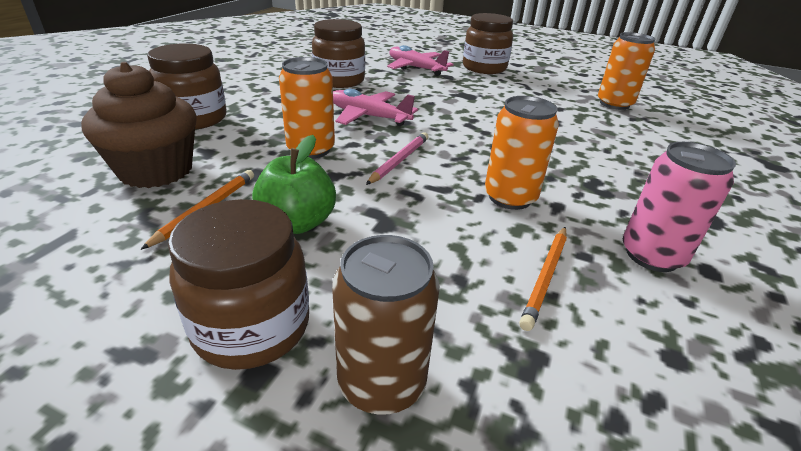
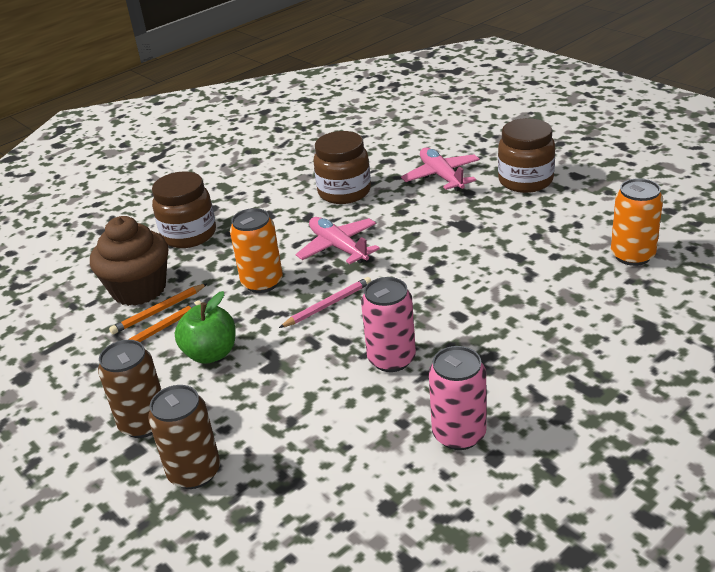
camera: 30 degrees right, 0 degrees up
(252, 326) = (144, 423): brown jar -> brown can
(510, 197) = (391, 359): orange can -> pink can
(545, 277) = (353, 433): orange pencil -> orange pencil (158, 311)

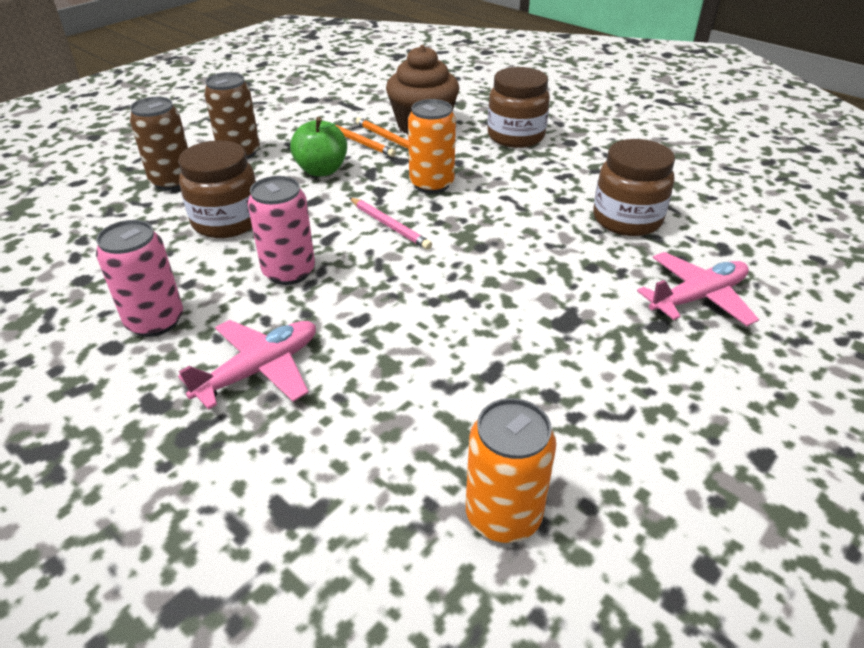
camera: 80 degrees right, 5 degrees up
(338, 247) = (501, 224): pink plane -> pink plane (259, 370)
(525, 181) = (717, 388): brown jar -> brown jar (227, 221)

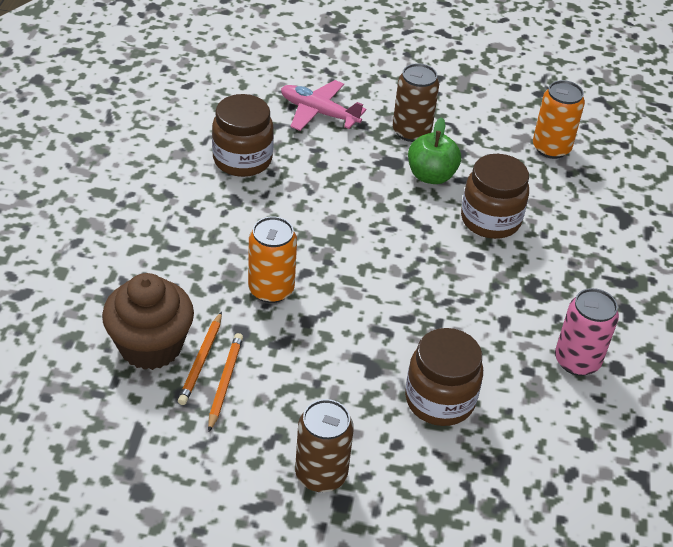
camera: 125 degrees left, 5 degrees up
(172, 181) = (416, 493): brown can -> brown can (411, 131)
(259, 370) = (560, 279): pink plane -> none
(289, 272) = (464, 318): pink can -> none
(321, 170) = (305, 381): green apple -> green apple (431, 176)
(389, 226) = (357, 288): pink pencil -> none
(516, 136) = (131, 264): brown jar -> brown jar (490, 220)

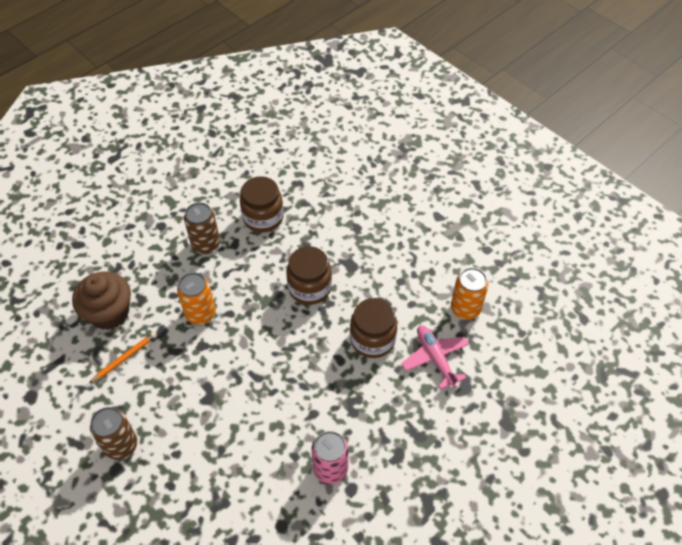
camera: 40 degrees right, 10 degrees up
(201, 361) = (125, 337): orange pencil -> none
(318, 112) = (338, 207): pink plane -> pink plane (435, 358)
(411, 131) = (383, 249): brown can -> brown can (206, 244)
(431, 176) = (365, 287): green apple -> none
(439, 400) = (225, 442): brown jar -> brown jar (309, 288)

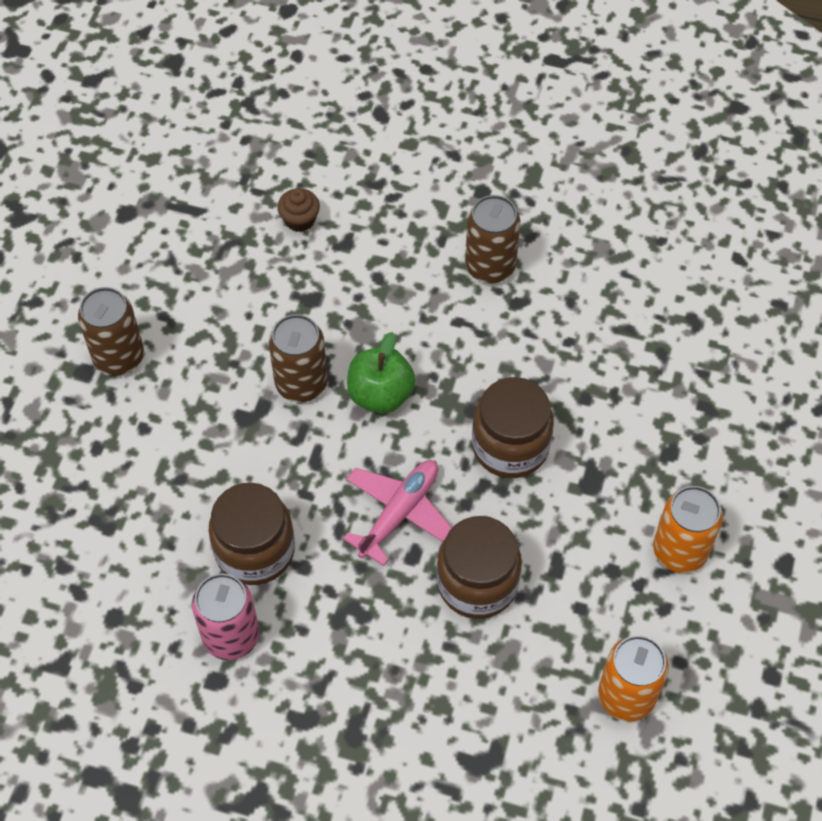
camera: 60 degrees right, 5 degrees up
(109, 313) = (300, 220): brown cupcake -> brown cupcake, size x0.46
(125, 358) = (245, 282): orange pencil -> none
(200, 314) = (370, 329): orange can -> orange can (680, 551)
(207, 361) = (301, 383): none -> brown can
(241, 328) = (380, 394): none -> green apple
(263, 218) = (592, 312): brown jar -> brown jar (255, 550)
(435, 358) = (503, 693): pink plane -> pink plane (399, 513)

